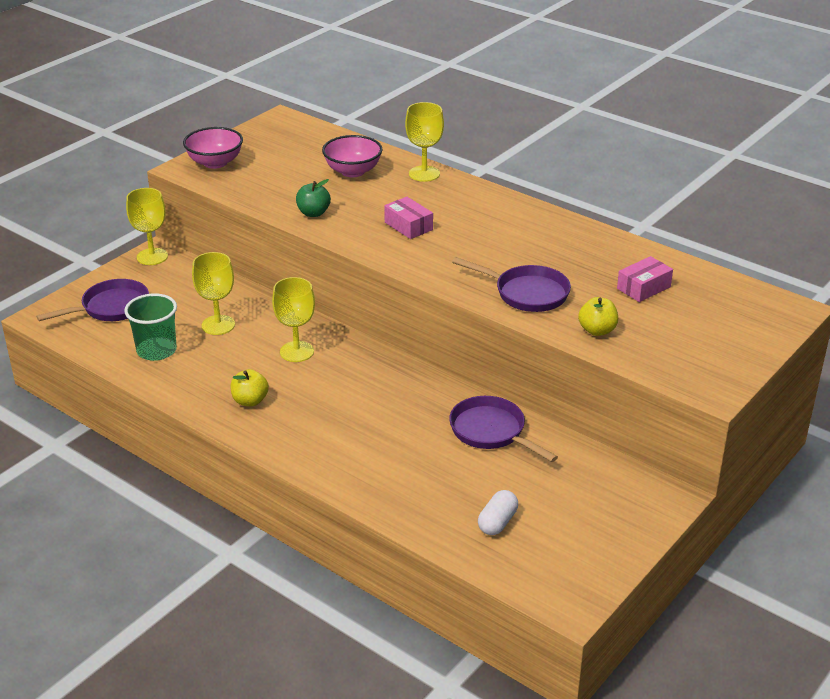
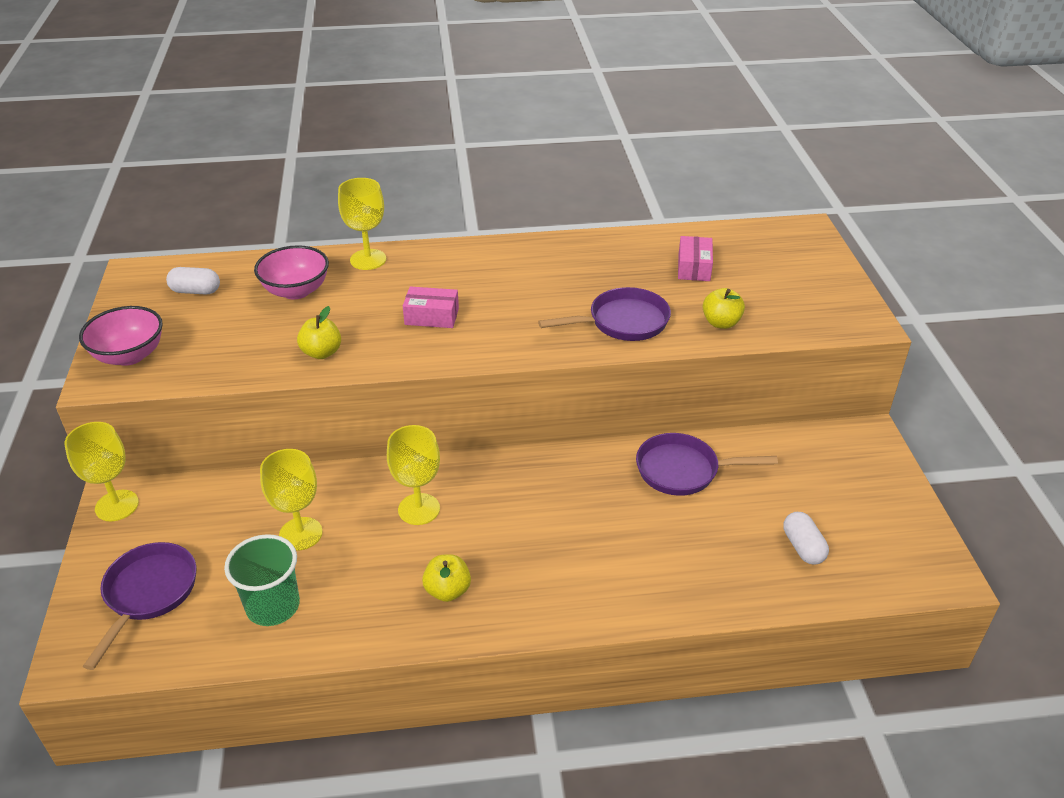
camera: 45 degrees left, 5 degrees up
(298, 144) = (196, 291): none -> white capsule
(313, 213) = (322, 353): green apple -> yellow apple

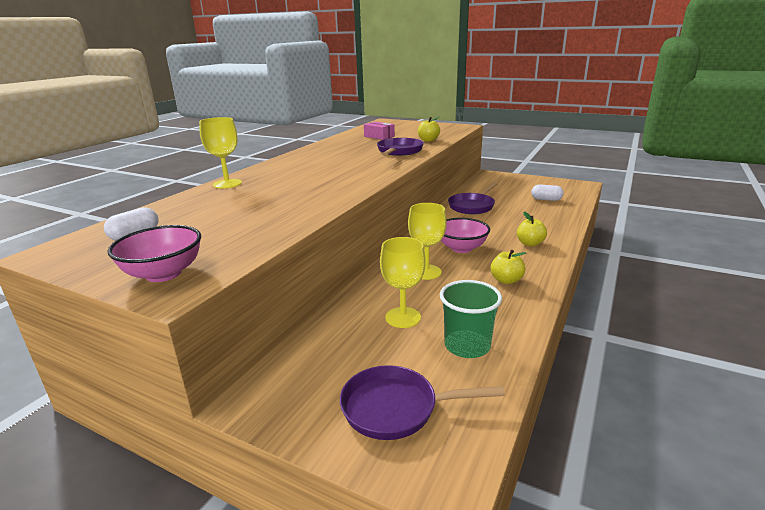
camera: 55 degrees left, 15 degrees down
(117, 505) = (258, 404): yellow goblet -> none
(148, 593) = (396, 408): purple pan -> purple pan turned 45 degrees counterclockwise
(296, 291) = (215, 206): pink bowl -> pink bowl (461, 248)
(322, 353) = (301, 210): yellow apple -> yellow apple (530, 243)
(431, 316) = (320, 180): pink box -> none

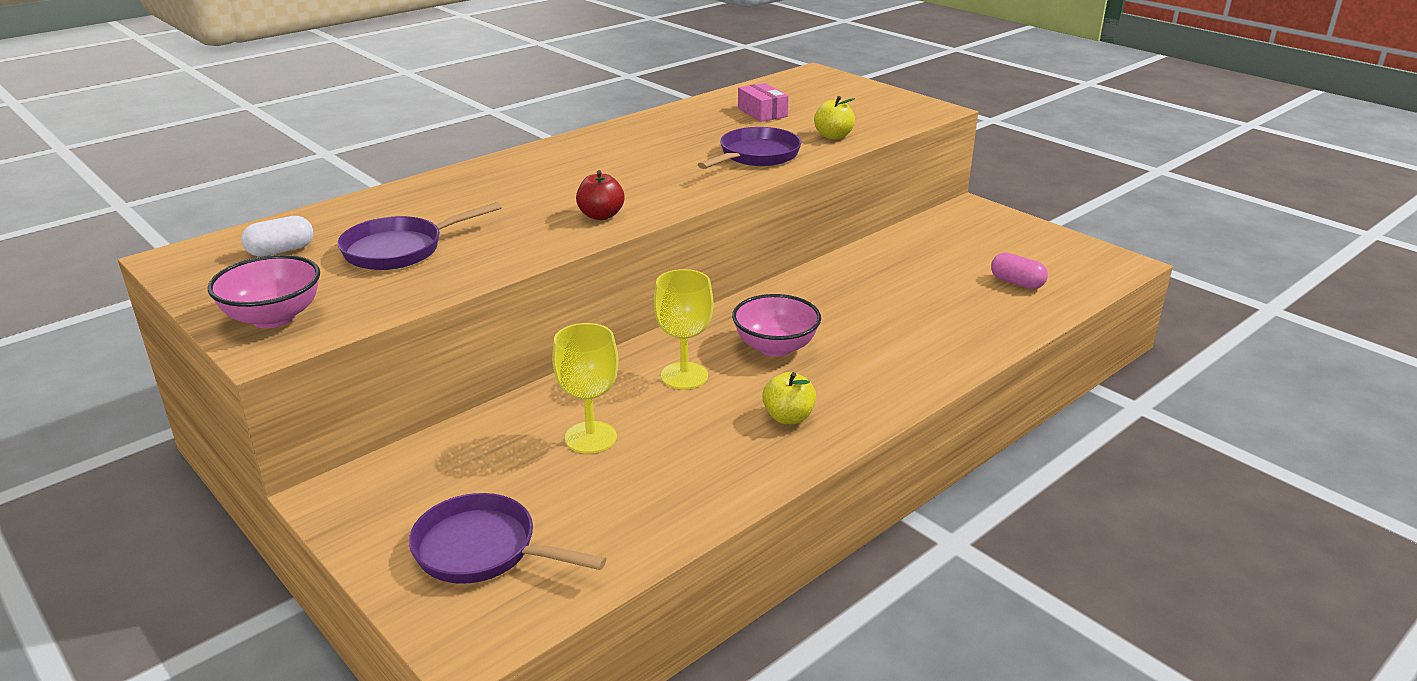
camera: 20 degrees right, 5 degrees up
(227, 184) = (450, 180): yellow goblet -> none
(343, 186) = (601, 215): none -> red apple
(467, 346) = (637, 499): green cup -> none
(472, 206) = (871, 271): purple pan -> purple pan (400, 250)
(530, 243) = (893, 363): yellow apple -> none
(546, 199) = (1017, 283): white capsule -> pink capsule

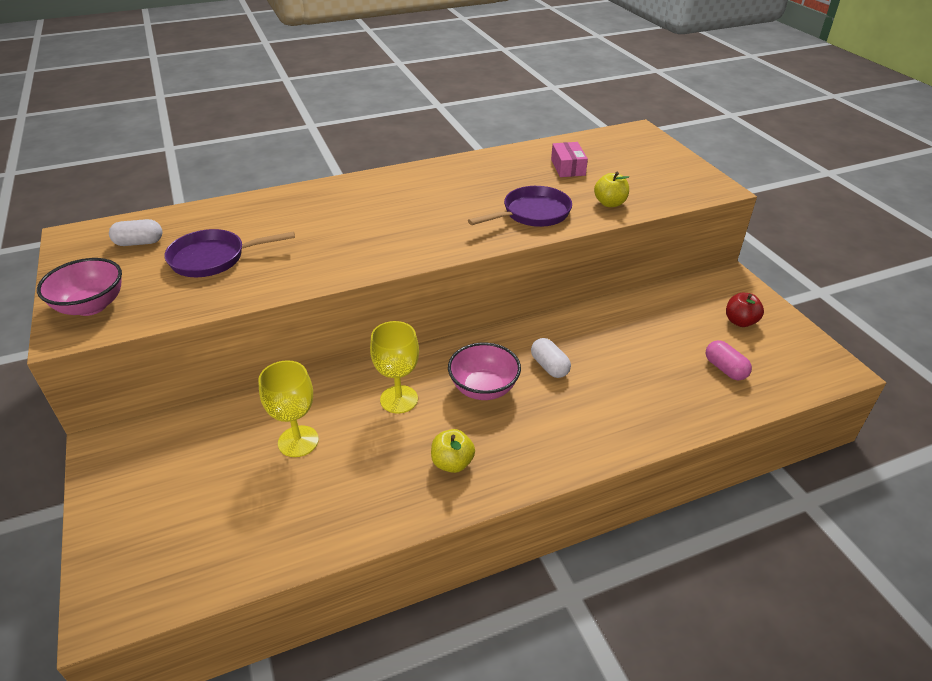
camera: 20 degrees right, 10 degrees up
(483, 550) = (165, 526): purple pan -> none
(601, 215) = (373, 254): red apple -> red apple (740, 321)
(834, 315) = (549, 366): none -> white capsule

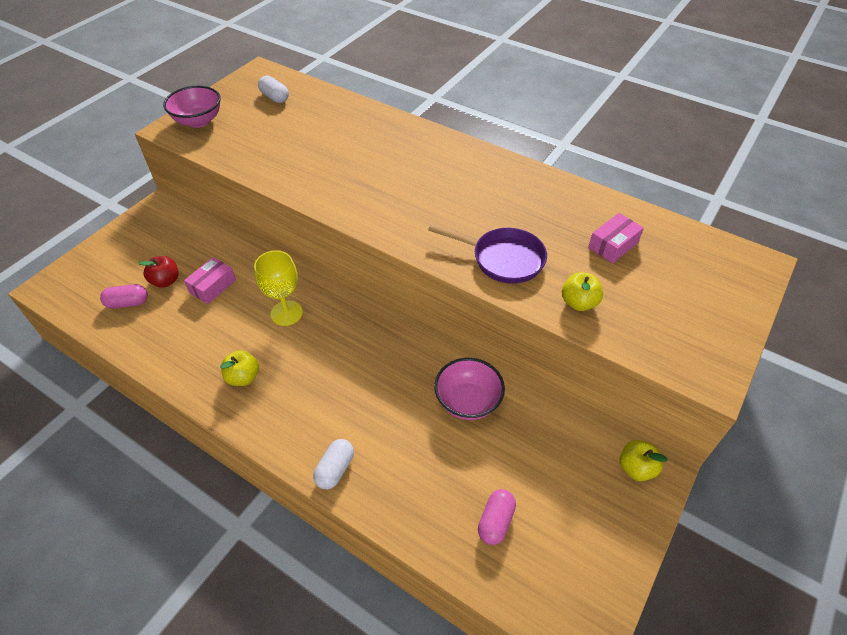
camera: 55 degrees right, 10 degrees up
(213, 258) = (284, 135): purple pan -> none
(238, 528) = (128, 303): none -> pink capsule
(298, 441) = (212, 286): yellow goblet -> pink box
(483, 388) = (333, 355): pink bowl -> pink bowl (467, 402)
(549, 366) = (391, 383): white capsule -> white capsule (335, 469)
(722, 285) = (636, 468): none -> yellow apple
(740, 321) = (586, 508): red apple -> red apple (166, 281)

